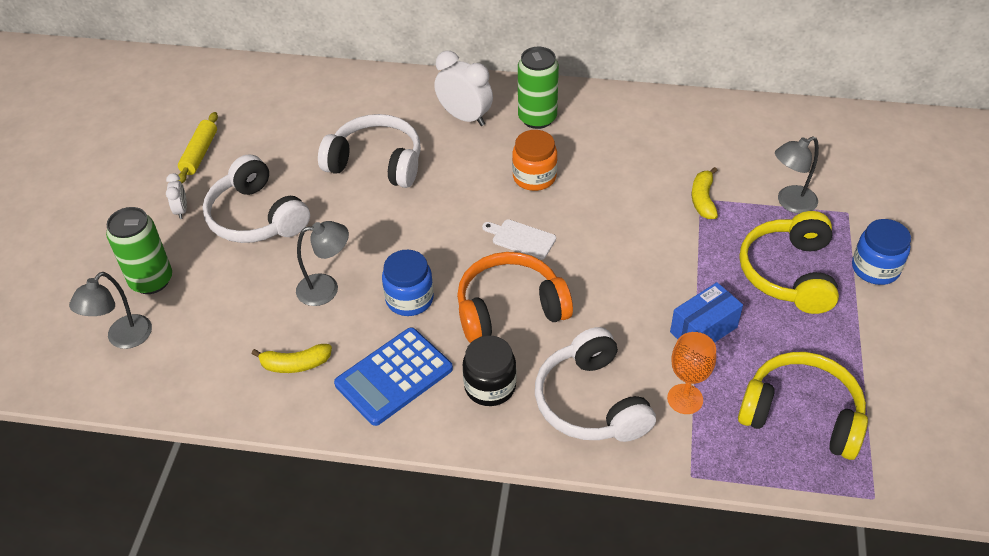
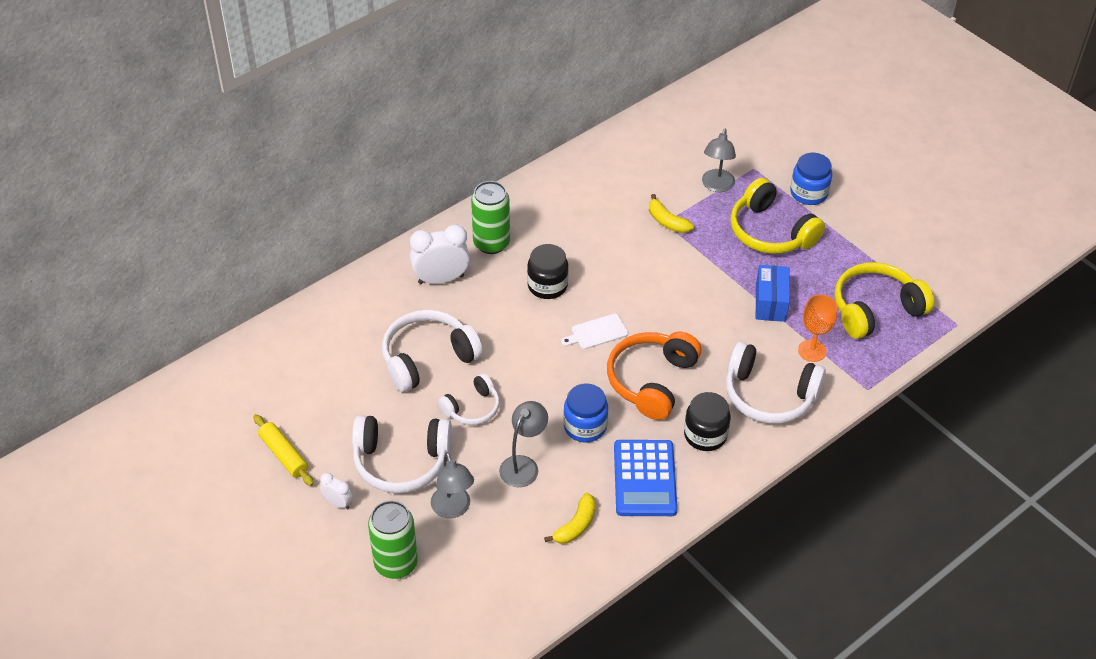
camera: 50 degrees left, 0 degrees up
(123, 339) = (439, 613): grey lamp -> grey lamp (453, 509)
(354, 220) = (472, 408): none -> white headphones
(534, 177) = (547, 286): orange jar -> black jar

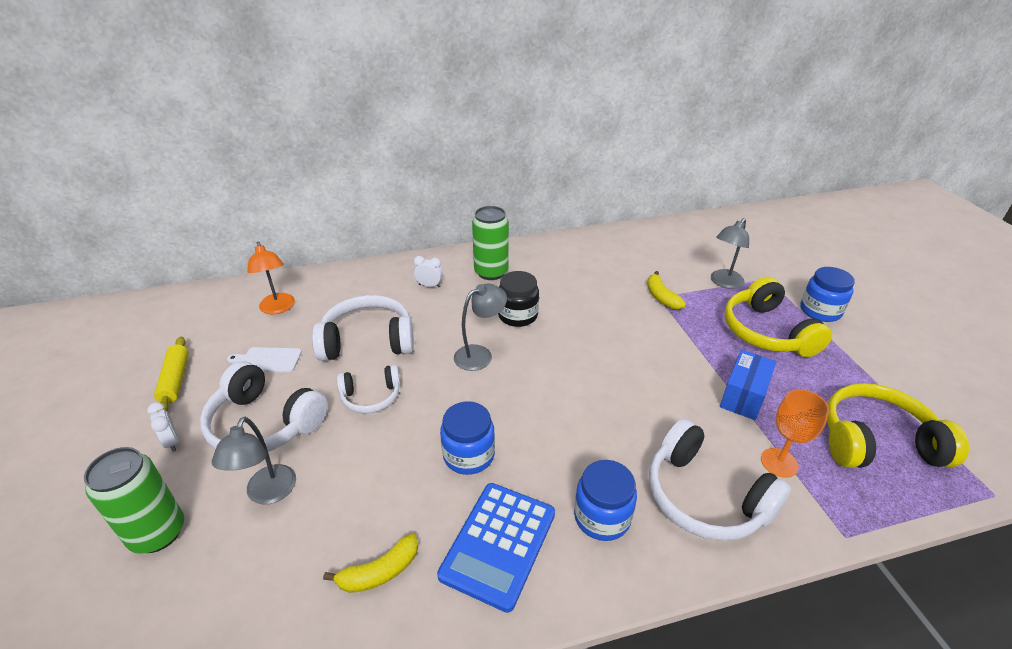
camera: 25 degrees right, 10 degrees down
(311, 354) = (278, 308): none -> orange lamp
(441, 279) = (429, 286): white clock -> white clock, size x0.51
(523, 465) = (375, 473): grey lamp -> grey lamp (480, 354)
(597, 332) = (539, 367): white cutting board -> white cutting board (268, 360)
(651, 381) = (570, 432): orange headphones -> none
(705, 435) = (602, 517): black jar -> blue jar

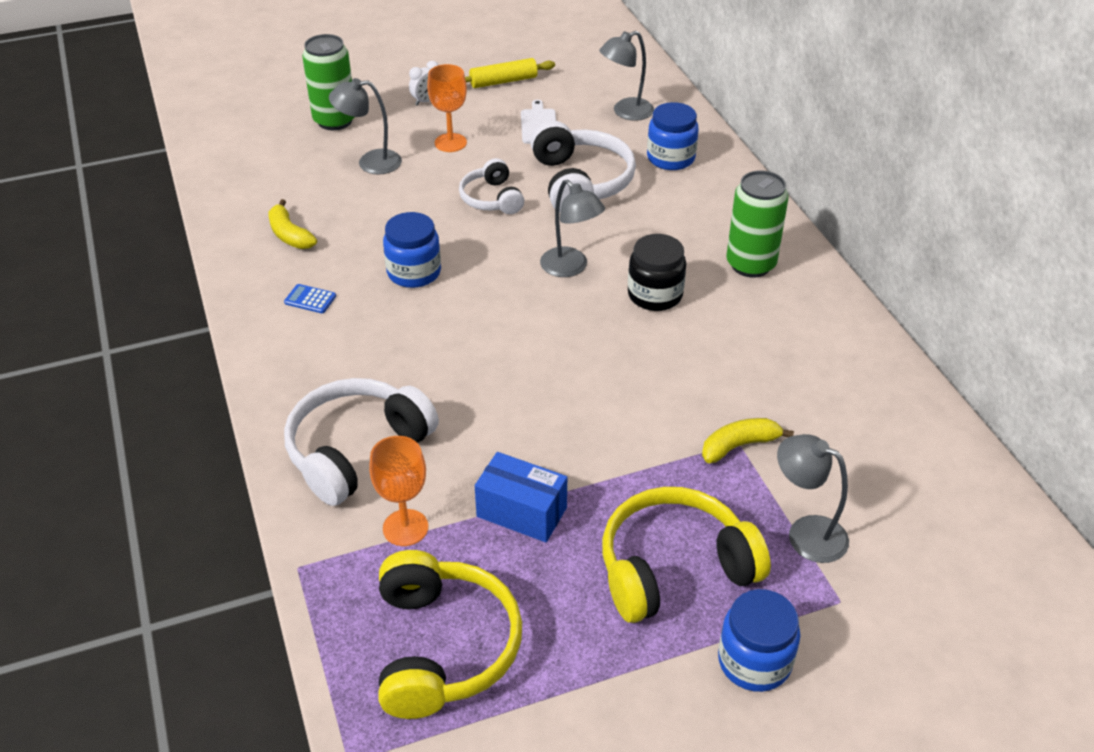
camera: 85 degrees right, 5 degrees up
(264, 424) = (450, 143): white headphones -> orange goblet
(278, 308) = (625, 112): orange lamp -> grey lamp
(429, 286) = (701, 213): white clock -> none
(498, 544) = (310, 299): blue calculator -> blue calculator, size x0.40
(602, 517) = (335, 367): blue jar -> blue jar (670, 158)

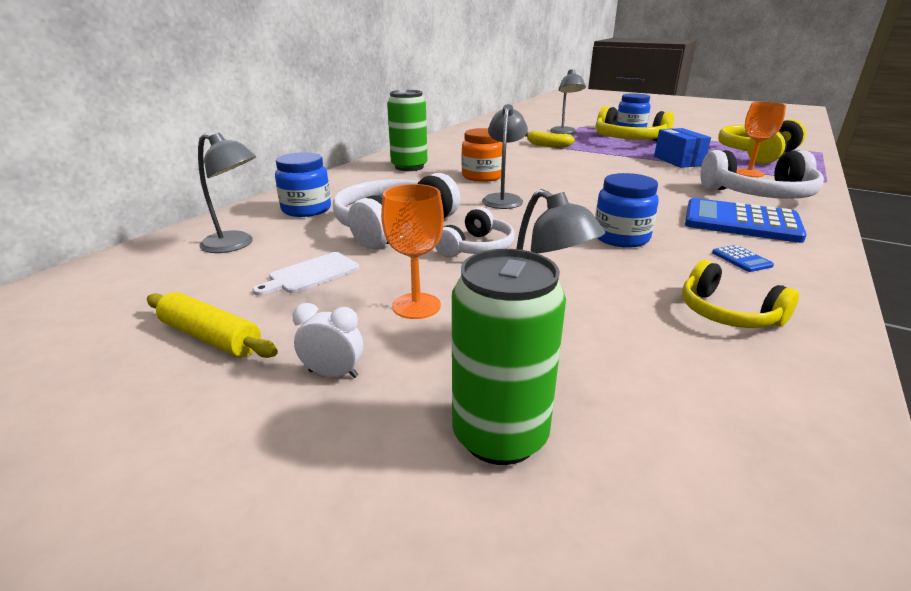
camera: 130 degrees left, 15 degrees down
(289, 235) = (727, 313): yellow banana -> yellow headphones
(341, 364) = (741, 222): none -> blue calculator
(655, 295) = (482, 176): black jar -> orange jar

